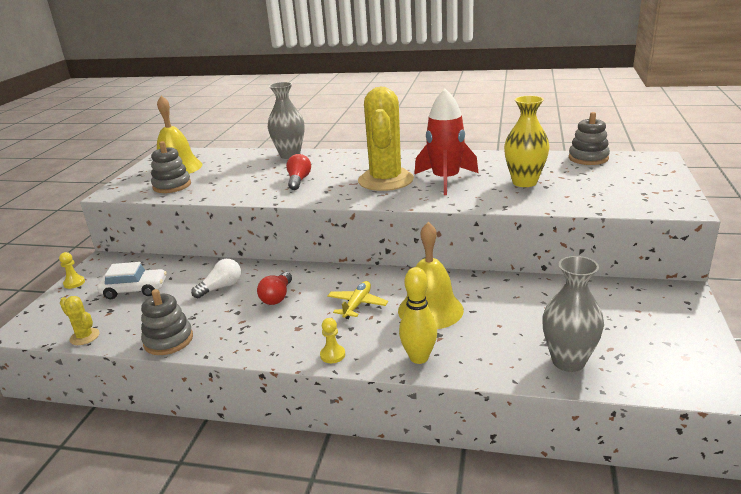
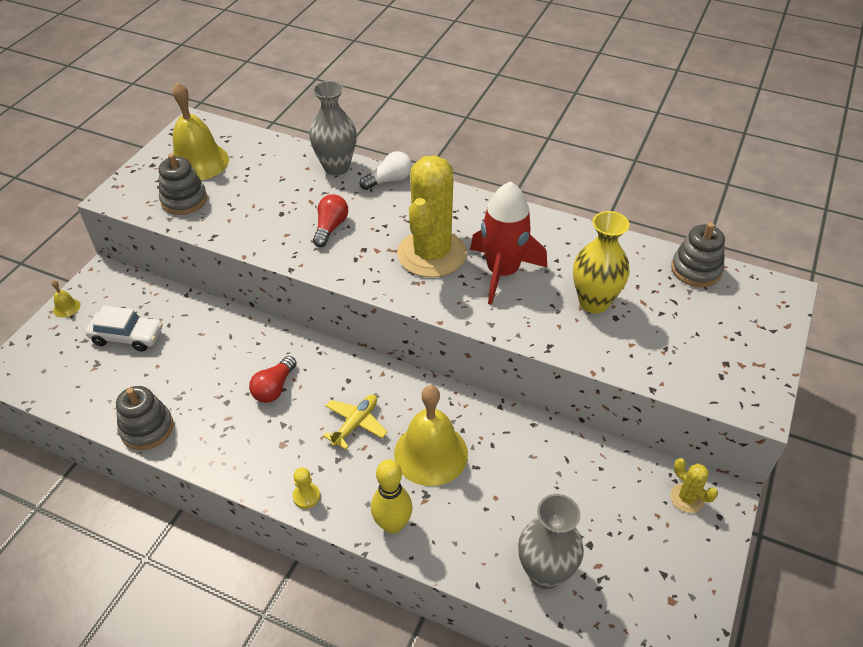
camera: 10 degrees right, 20 degrees up
(74, 283) = (66, 307): yellow pawn -> yellow bell
(84, 337) = (65, 400): yellow cactus -> yellow cactus (687, 498)
(221, 287) = (219, 356): white light bulb -> white light bulb (389, 180)

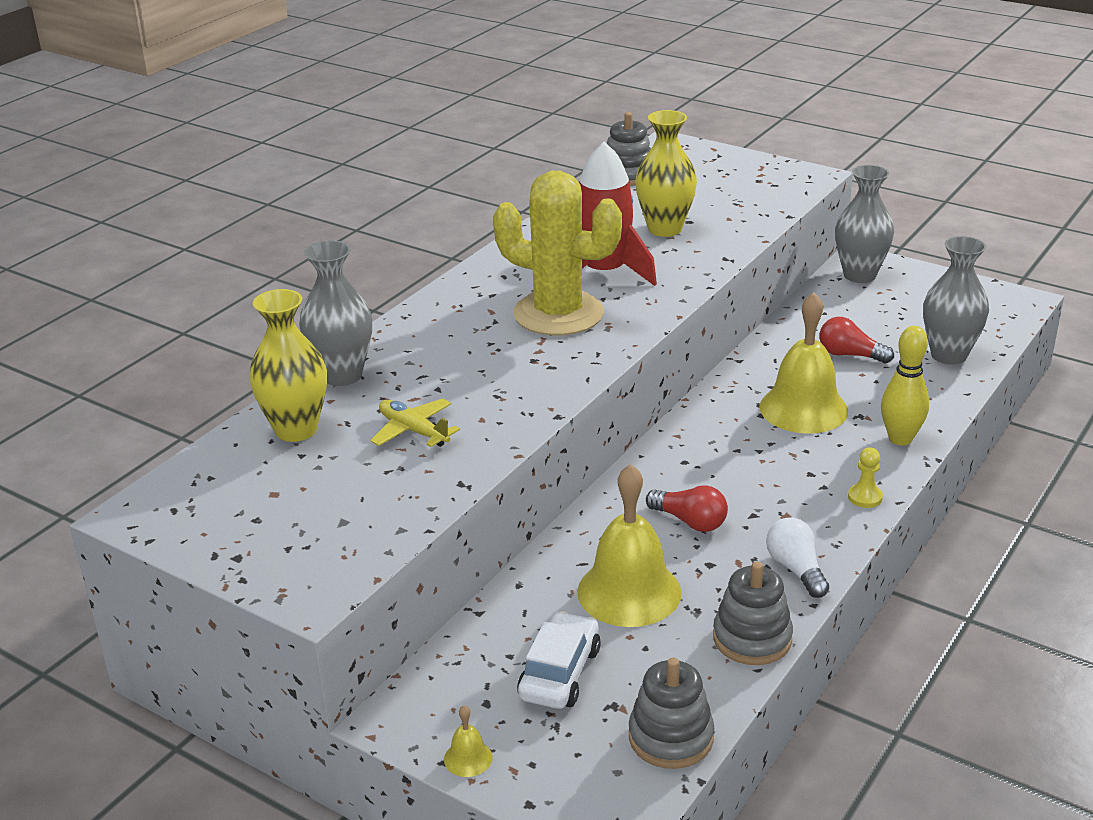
camera: 80 degrees left, 15 degrees down
(184, 200) = (358, 516): grey stacking toy -> grey stacking toy (671, 737)
(198, 162) = (257, 505): yellow bell -> yellow bell (629, 592)
(273, 161) = (296, 430): none -> yellow vase
(330, 227) = (480, 383): red light bulb -> red light bulb (850, 355)
(355, 424) = (757, 458): yellow plane -> yellow plane (413, 431)
(389, 180) = (394, 335): white light bulb -> white light bulb (796, 569)
(687, 498) = (859, 275): yellow cactus -> grey vase

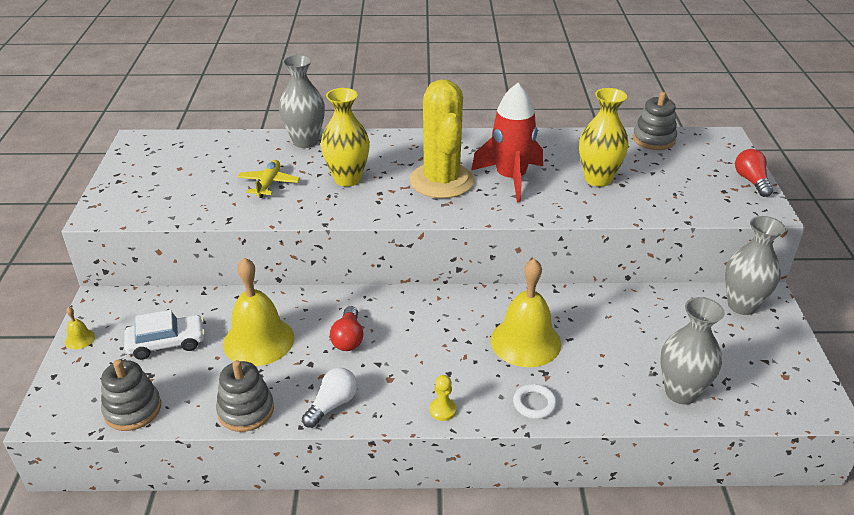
camera: 55 degrees right, 5 degrees up
(296, 430) = (241, 150): yellow vase -> yellow vase (347, 179)
(850, 355) = (621, 339): red light bulb -> red light bulb (751, 181)
(900, 439) = (534, 404): yellow bowling pin -> white ring

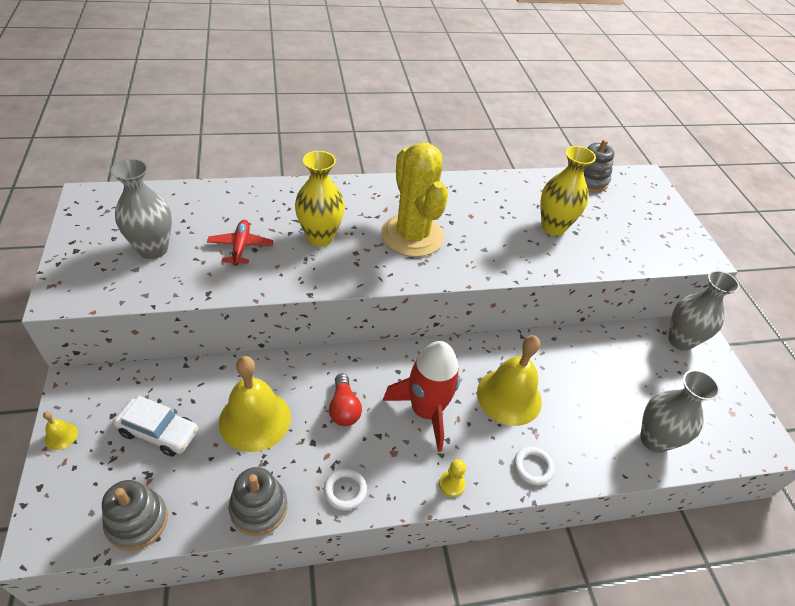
camera: 15 degrees left, 10 degrees up
(167, 343) = (159, 432): white car -> white car turned 45 degrees clockwise
(268, 184) = (241, 247): yellow plane -> red plane
(305, 141) = (267, 193): grey vase -> grey vase (153, 249)
(332, 405) = (345, 490): white light bulb -> white ring
(511, 178) = (475, 229): red rocket -> red rocket (426, 411)
(751, 181) = (681, 224): red light bulb -> none

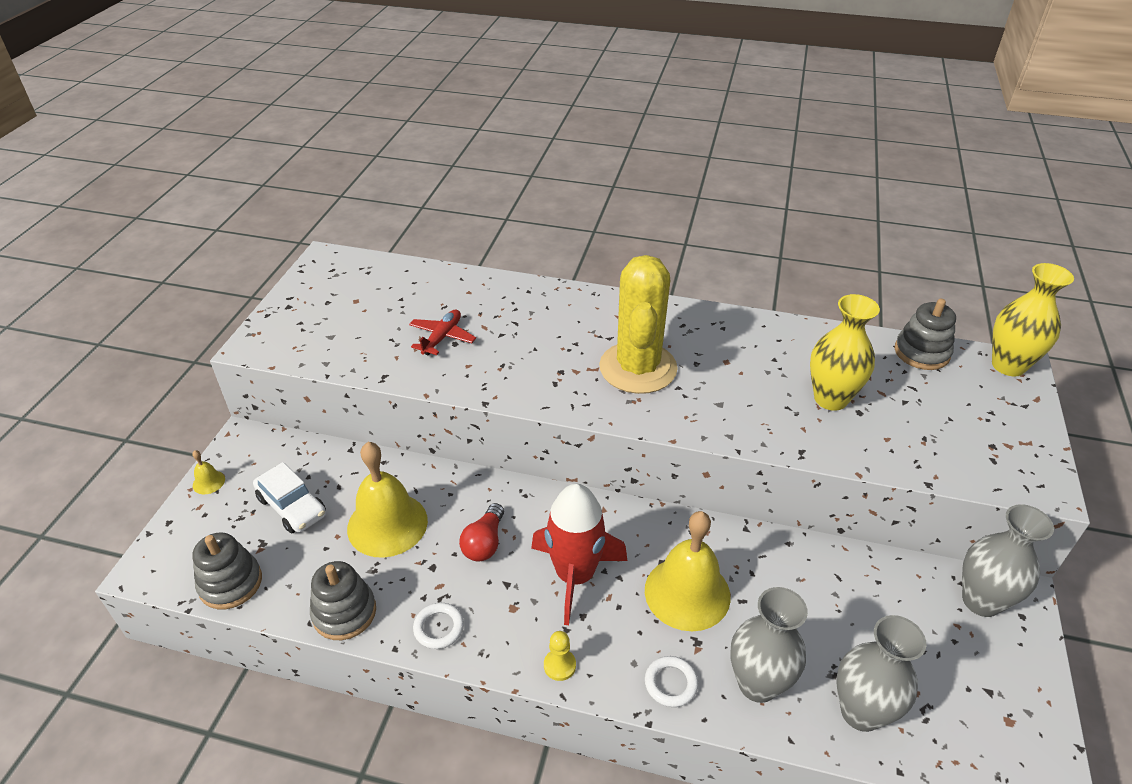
camera: 30 degrees right, 5 degrees down
(153, 249) = (357, 321): grey vase -> grey vase (757, 684)
(320, 237) = (531, 346): yellow vase -> yellow vase (1008, 365)

